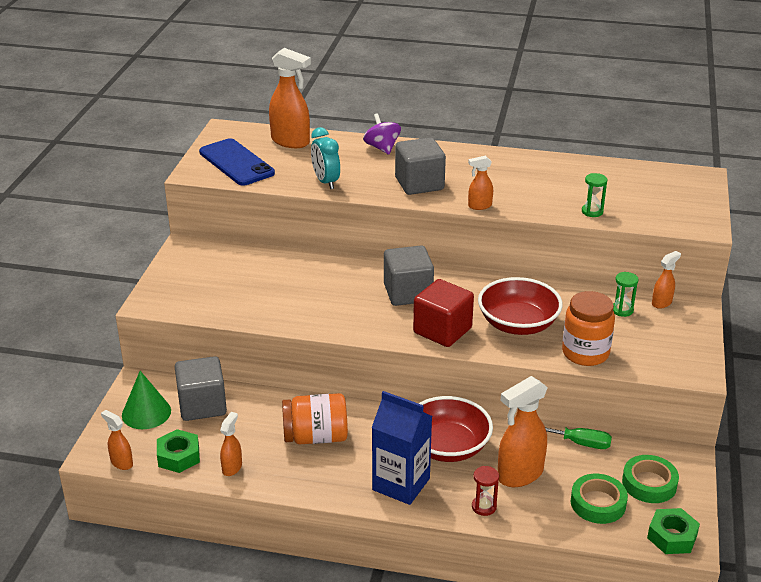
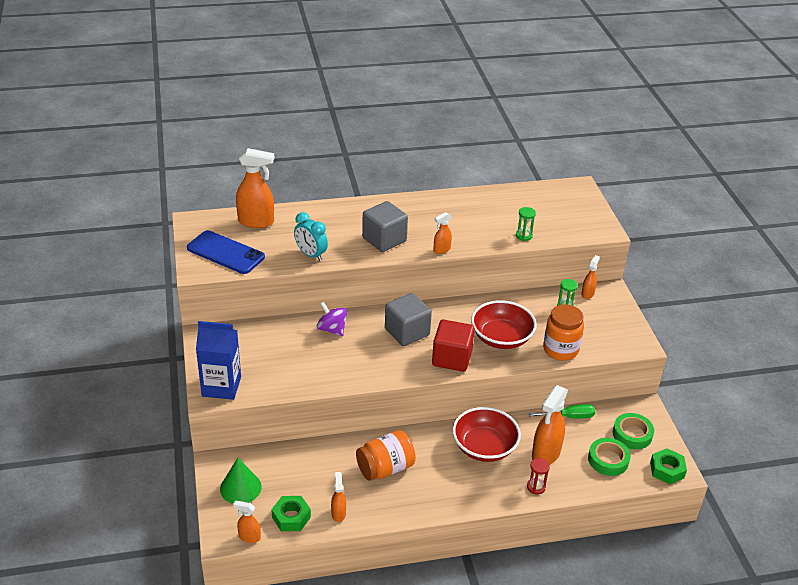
camera: 25 degrees left, 5 degrees up
(202, 405) = (281, 468): grey cube -> none
(382, 148) = (334, 212): purple spinning top -> purple spinning top (332, 329)
(401, 484) = (469, 487): blue carton -> blue carton (221, 386)

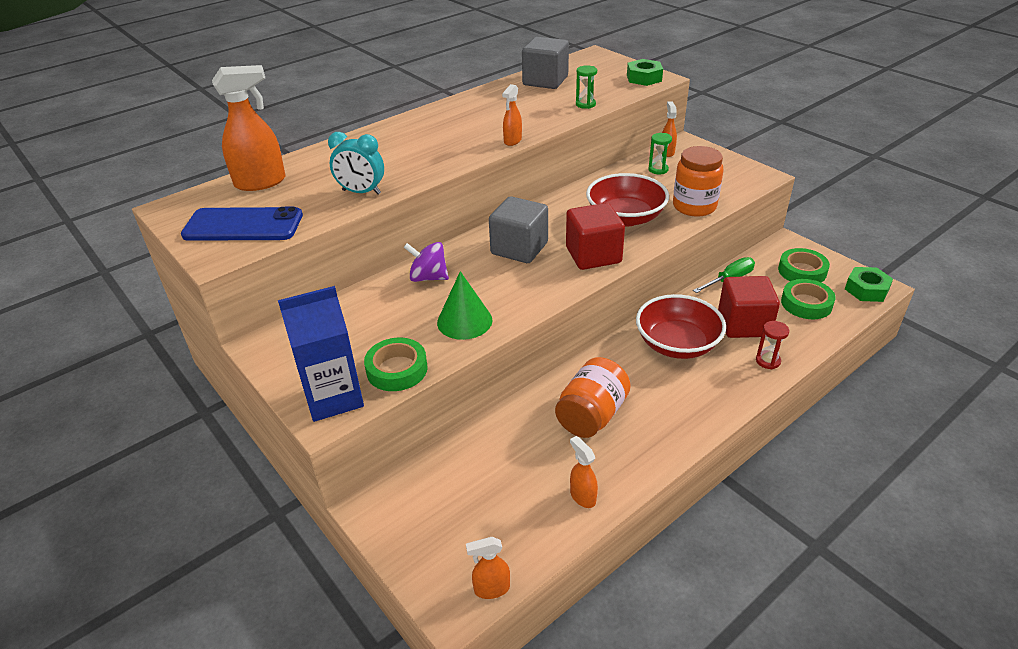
camera: 25 degrees left, 0 degrees up
(240, 488) = (429, 526): green cone -> green cone (464, 321)
(268, 385) = (397, 369): none -> green tape
(291, 517) = (527, 532): green nut -> green nut (644, 78)
(384, 239) = (438, 152): grey cube -> grey cube (545, 81)
(545, 454) = (743, 324): orange spray bottle -> red cube

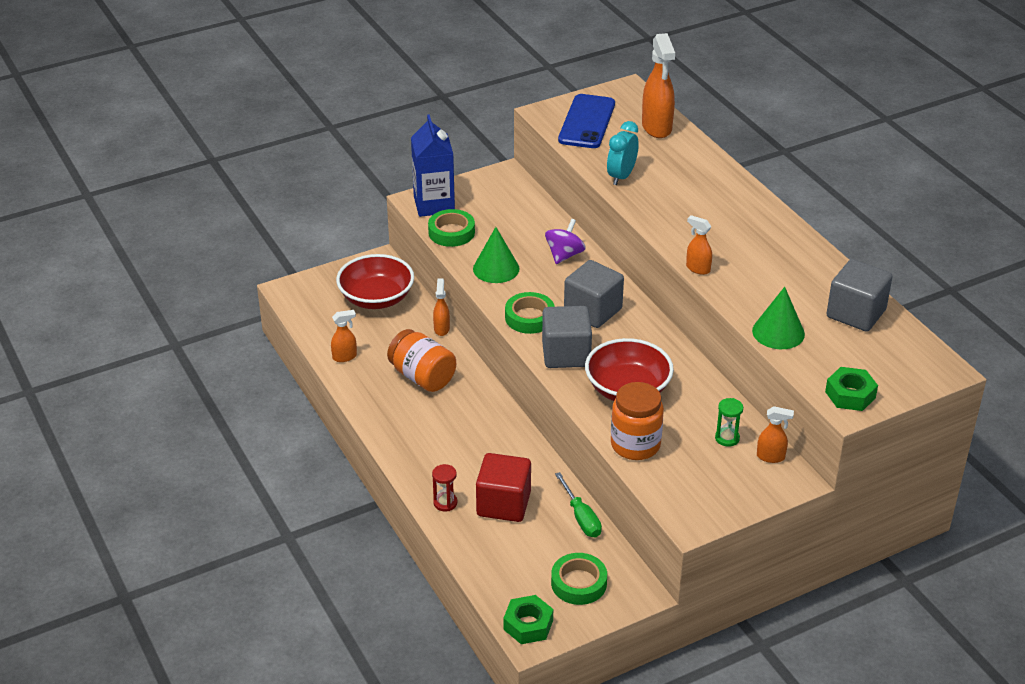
camera: 100 degrees right, 0 degrees up
(491, 589) = (293, 306): orange spray bottle -> orange spray bottle (441, 329)
(585, 104) = (778, 332): green hourglass -> green cone
(593, 255) = (566, 354): red cube -> grey cube
(677, 344) = (491, 449): red bowl -> red bowl (376, 298)
(806, 303) = (520, 564): green tape -> green tape (529, 317)

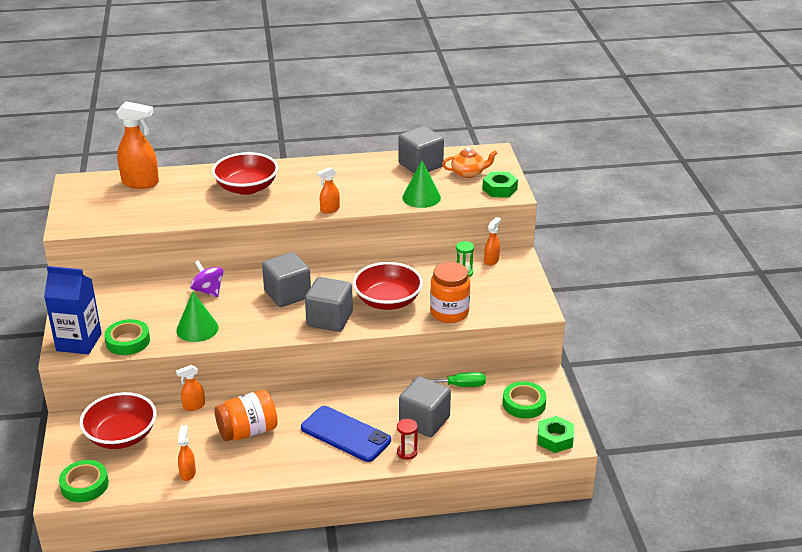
camera: 70 degrees left, 5 degrees down
(441, 329) = (193, 406): orange spray bottle -> orange spray bottle turned 45 degrees counterclockwise
(503, 504) = (424, 421): red cube -> grey cube
(529, 317) = (273, 326): green tape -> green tape (84, 485)
(586, 122) = (101, 211): blue phone -> blue phone (345, 434)
(621, 176) = (190, 213): turquoise clock -> none
(699, 198) = (246, 188): none -> red bowl
(869, 359) = (468, 173): none -> orange teapot

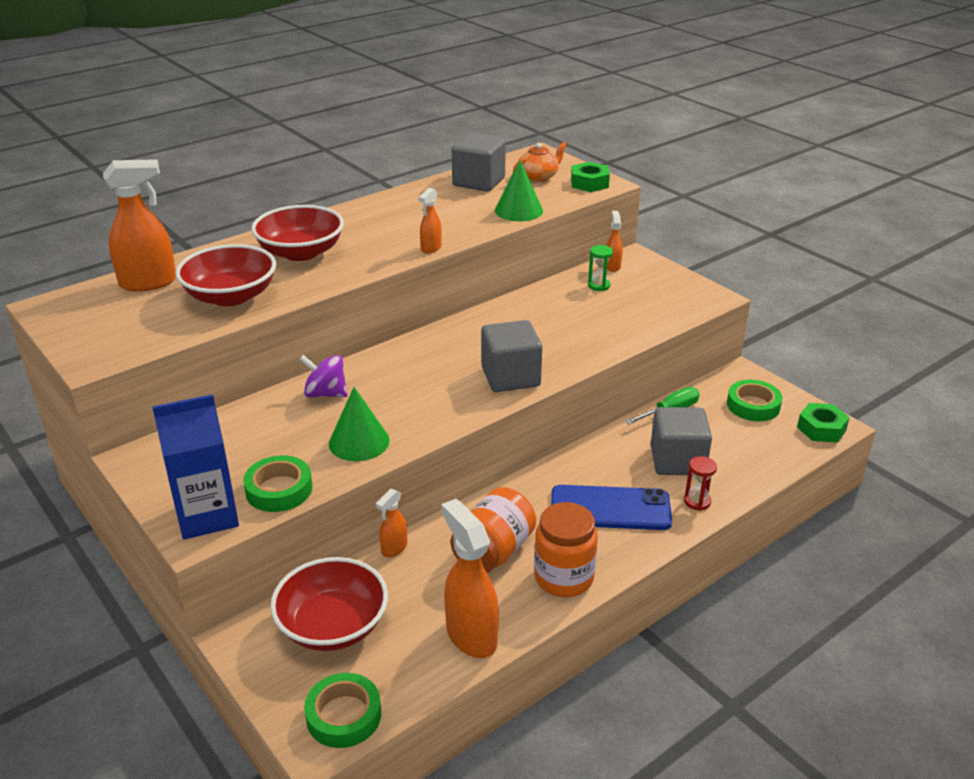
camera: 30 degrees left, 0 degrees up
(188, 473) = (471, 635): orange spray bottle -> orange spray bottle, size x1.91
(287, 294) = (430, 366): grey cube -> none
(388, 301) = (553, 337): red bowl -> red bowl (231, 296)
(449, 313) = (631, 328): orange jar -> orange jar (563, 578)

